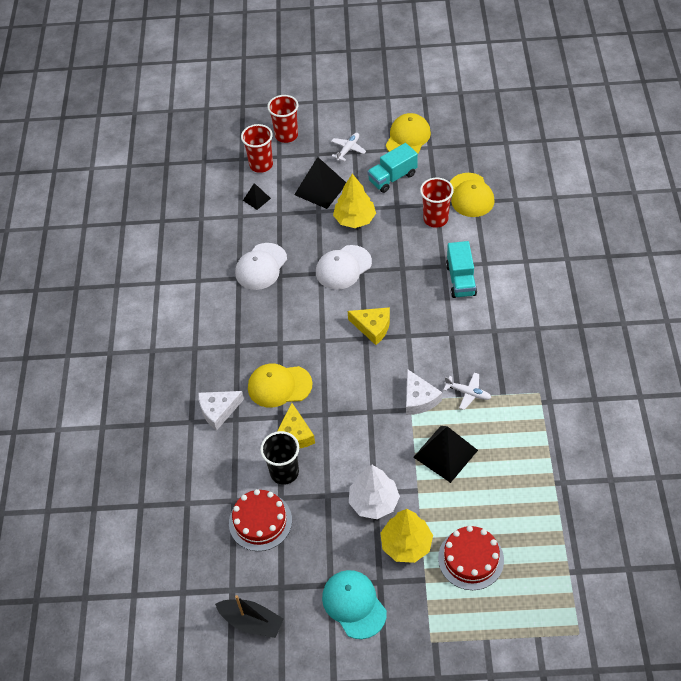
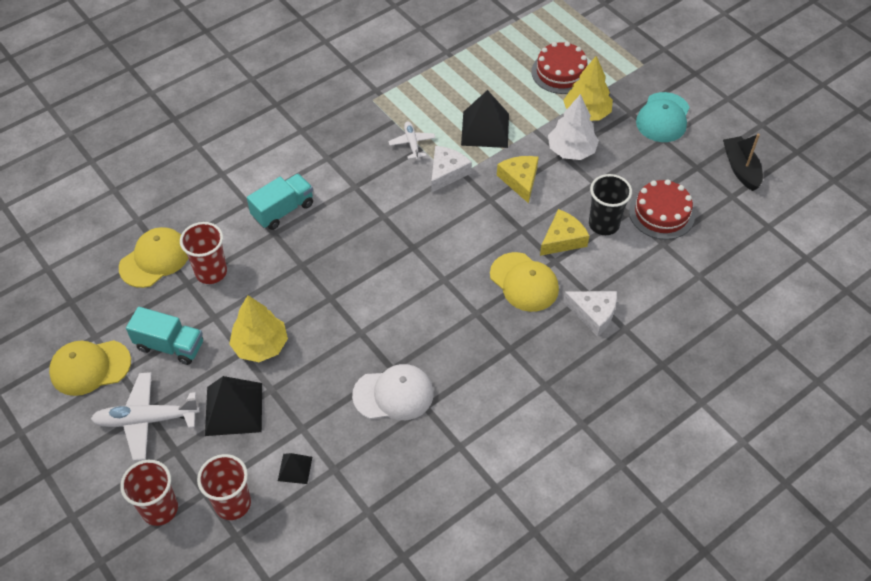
camera: 130 degrees left, 0 degrees up
(343, 267) = (338, 316): white cap -> none
(348, 149) = (146, 420): white plane -> white plane, size x1.74
(373, 327) = (395, 248): yellow cheese -> yellow cheese (520, 180)

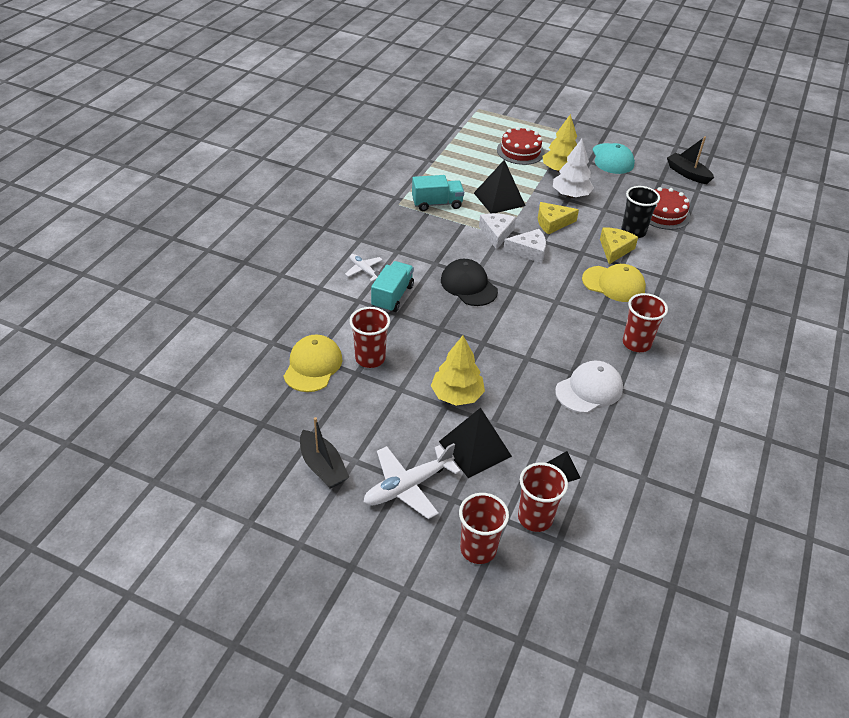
camera: 30 degrees left, 10 degrees down
(90, 367) = (323, 467): yellow cap -> black boat
(170, 346) = (381, 423): turquoise truck -> turquoise truck (437, 204)
(368, 226) = (468, 285): none -> black cap
(412, 143) = (454, 223): white plane -> white plane (364, 270)
(488, 363) = (636, 343): none -> red cup
(520, 180) = (552, 223): yellow cheese -> yellow cheese turned 60 degrees counterclockwise
(593, 314) = (677, 287): white cheese -> white cheese (529, 251)

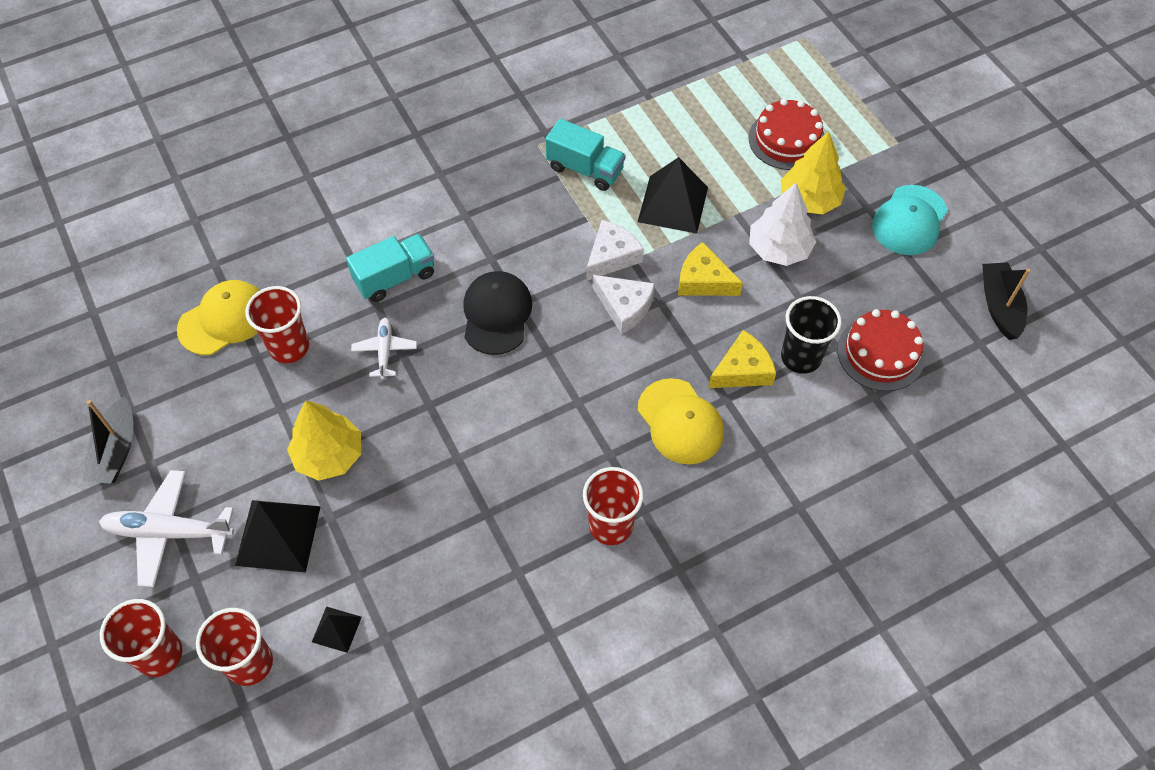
camera: 40 degrees right, 15 degrees up
(364, 270) = (400, 222): white plane -> white plane (385, 351)
(589, 389) = (481, 549): white cap -> none

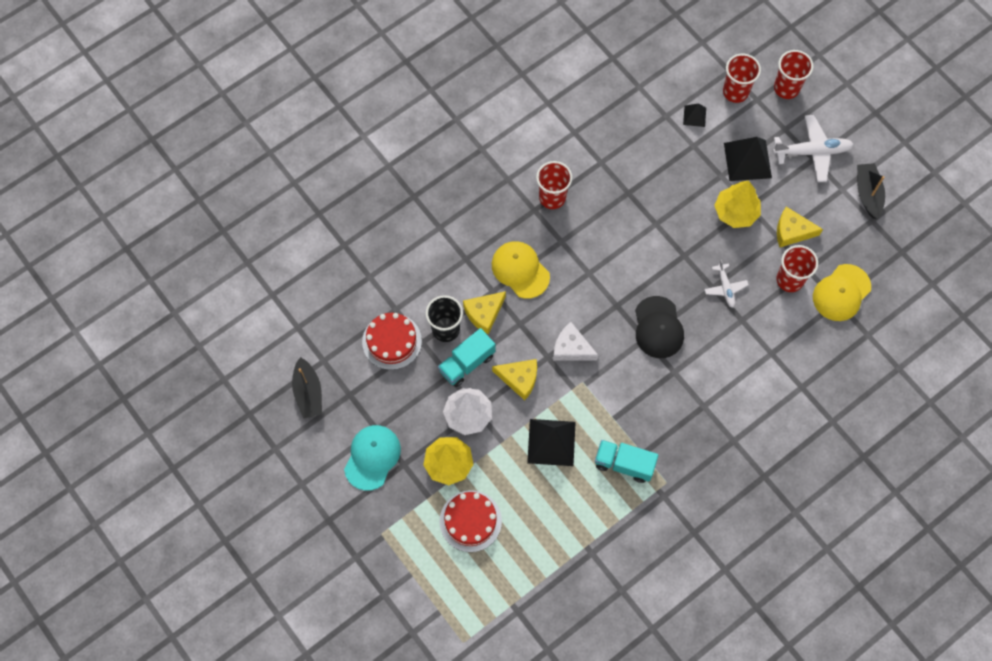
camera: 170 degrees right, 10 degrees up
(256, 413) = (792, 231): none -> yellow cheese
(395, 278) = (737, 344): turquoise truck -> turquoise truck (467, 363)
(611, 256) = (588, 388): white cheese -> none

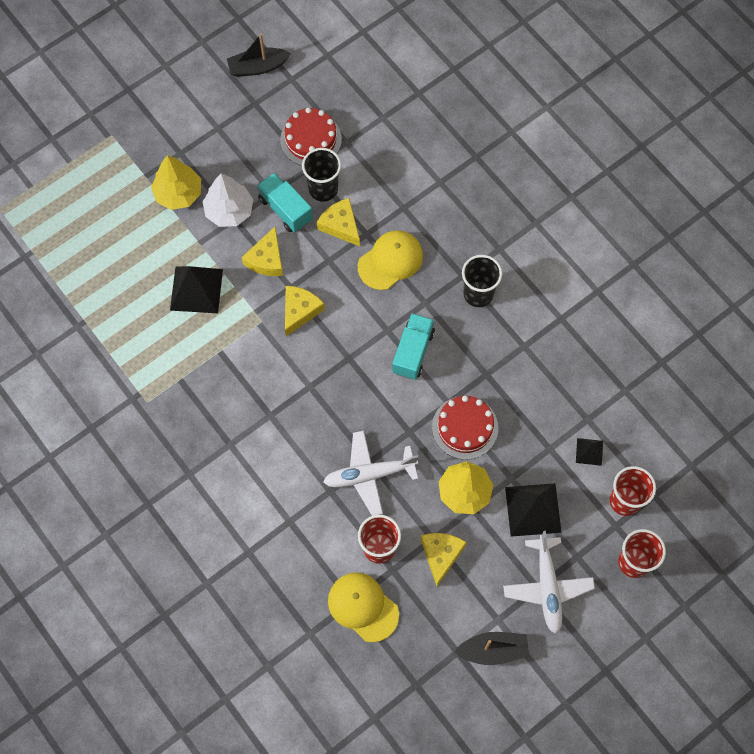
camera: 90 degrees right, 0 degrees up
(372, 457) = (188, 125): turquoise cap -> none
(470, 521) = (118, 213): red cake -> red cake (465, 427)
(552, 197) = (478, 294): red cup -> black cup
(571, 348) = (300, 311): white cheese -> yellow cheese
(624, 464) = (169, 360): turquoise truck -> turquoise truck (413, 352)
(658, 327) = (322, 400): black cap -> none
(725, 288) = (369, 475): white plane -> white plane, size x1.74

